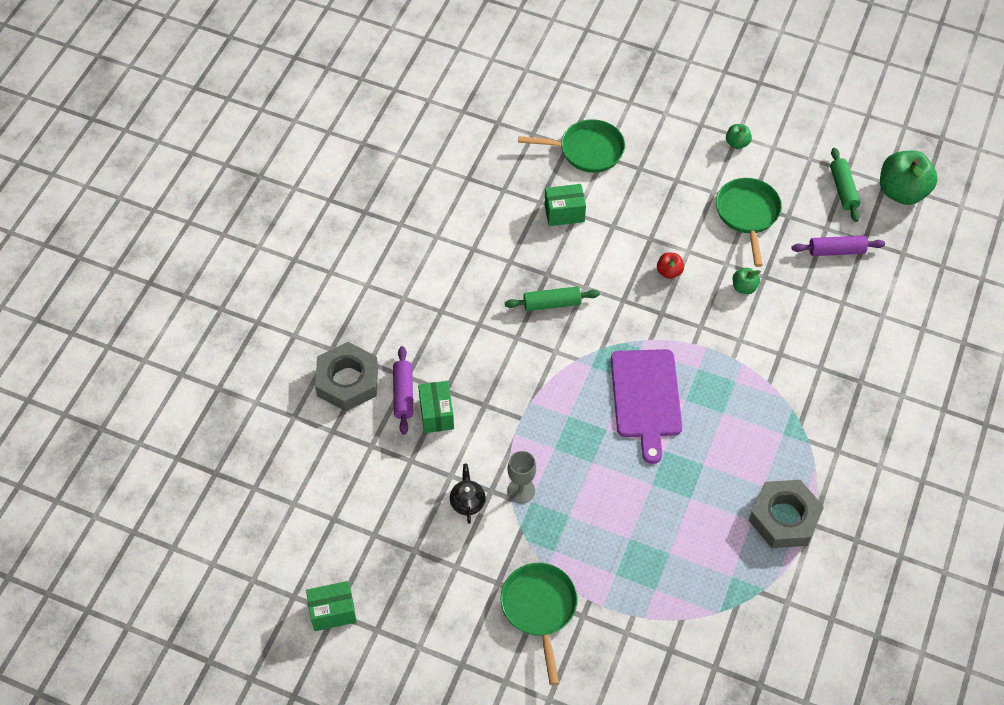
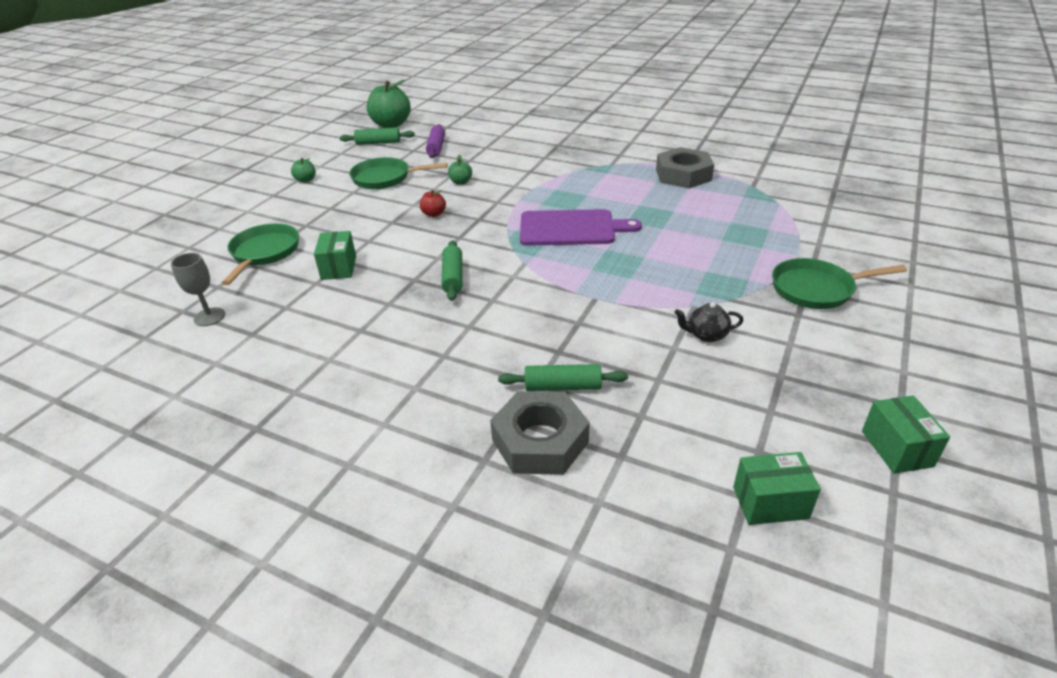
camera: 85 degrees left, 20 degrees down
(403, 394) = (563, 386): purple rolling pin -> green rolling pin
(436, 414) = (591, 358): green box -> green box (770, 502)
(521, 490) = (684, 299): grey goblet -> grey goblet (209, 317)

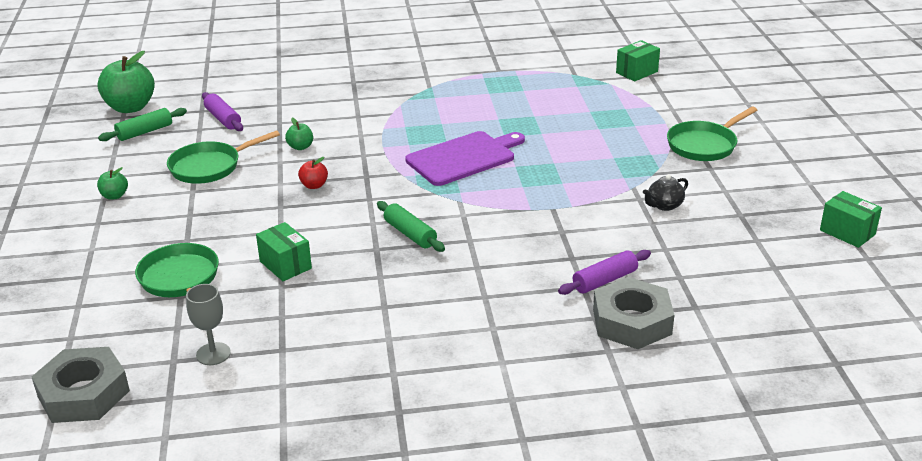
camera: 35 degrees left, 5 degrees down
(563, 386) = (605, 280): green rolling pin -> purple rolling pin
(683, 175) = (506, 80): grey nut -> grey nut (83, 393)
(770, 502) = (810, 294): green box -> green box (636, 72)

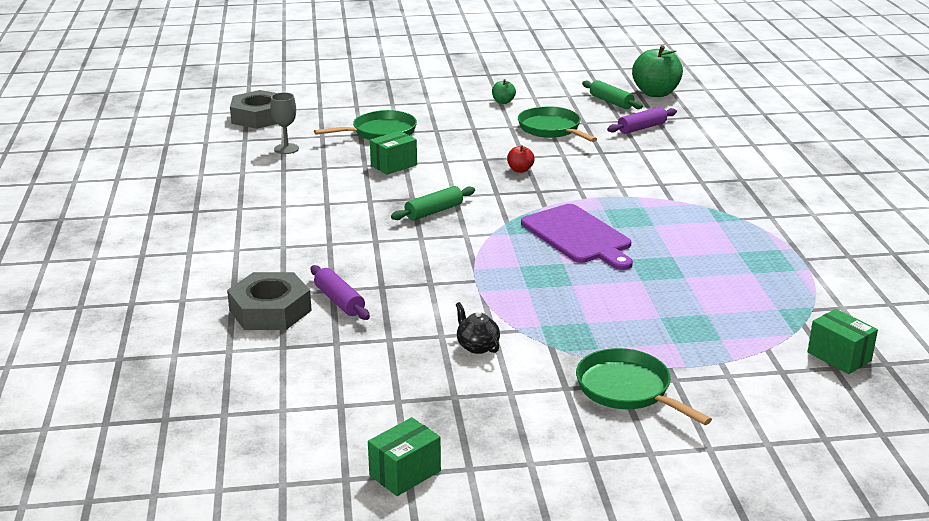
camera: 90 degrees right, 5 degrees down
(300, 147) = (591, 161): green apple -> none

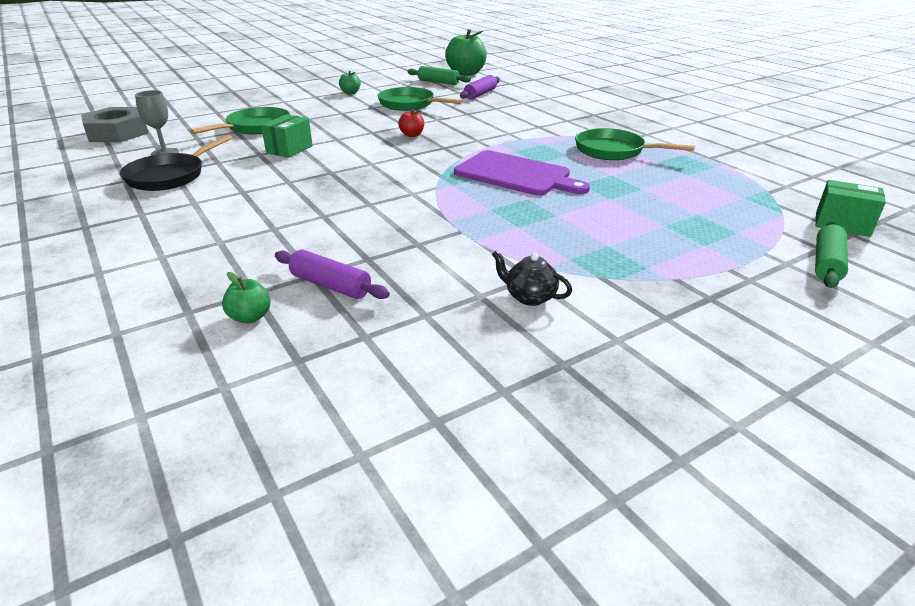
camera: 25 degrees left, 5 degrees up
(270, 310) = (250, 317): grey nut -> green apple
(278, 175) = (170, 176): none -> black pan
(405, 473) = (612, 501): green box -> none
(434, 211) = (362, 179): green rolling pin -> green rolling pin (827, 264)
(628, 390) = (724, 302): green pan -> green pan (614, 151)

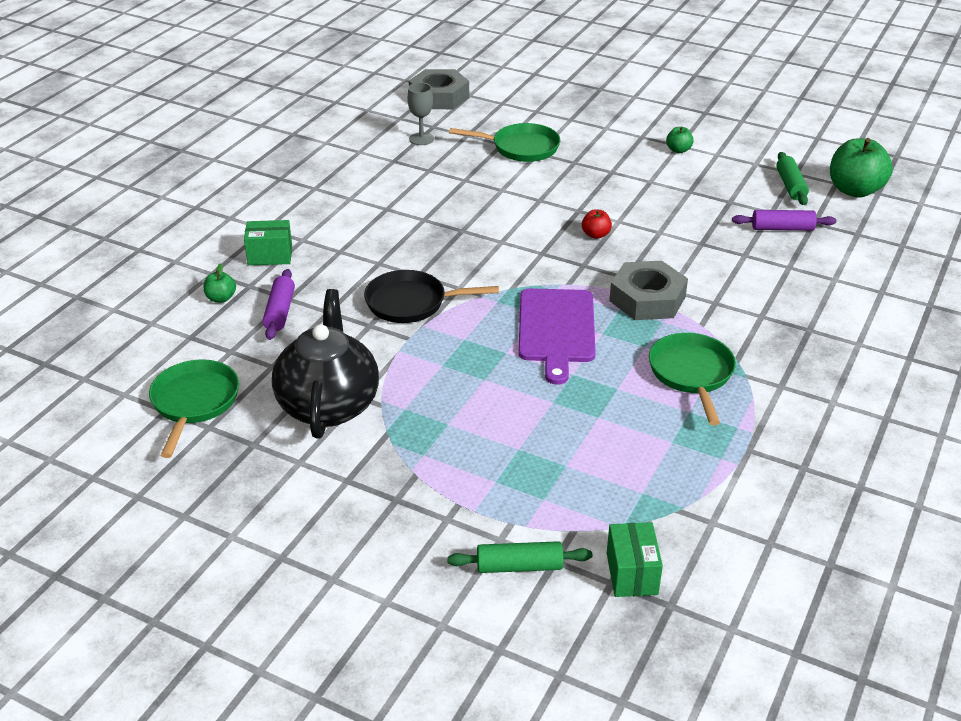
camera: 60 degrees right, 5 degrees up
(170, 176) = (383, 164): black pan -> black pan (411, 303)
(289, 149) = (489, 188): green box -> green box (270, 256)
(410, 104) = (686, 198): green pan -> green pan (194, 403)
(512, 141) = (647, 299): none -> grey nut
(529, 297) = (328, 405): black teapot -> black teapot, size x2.42

